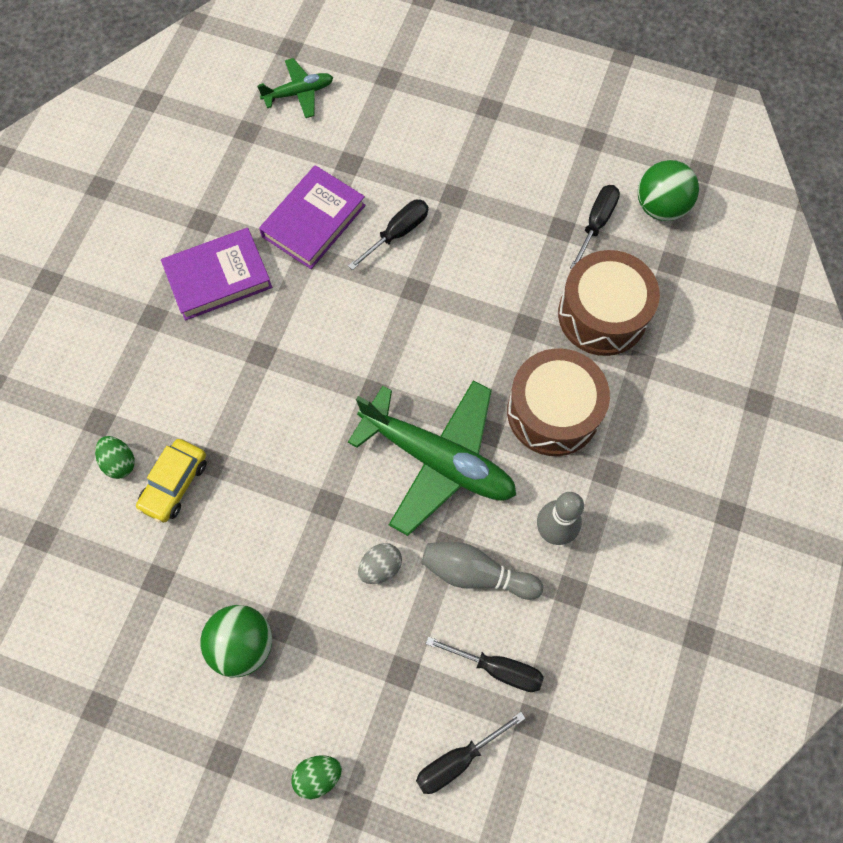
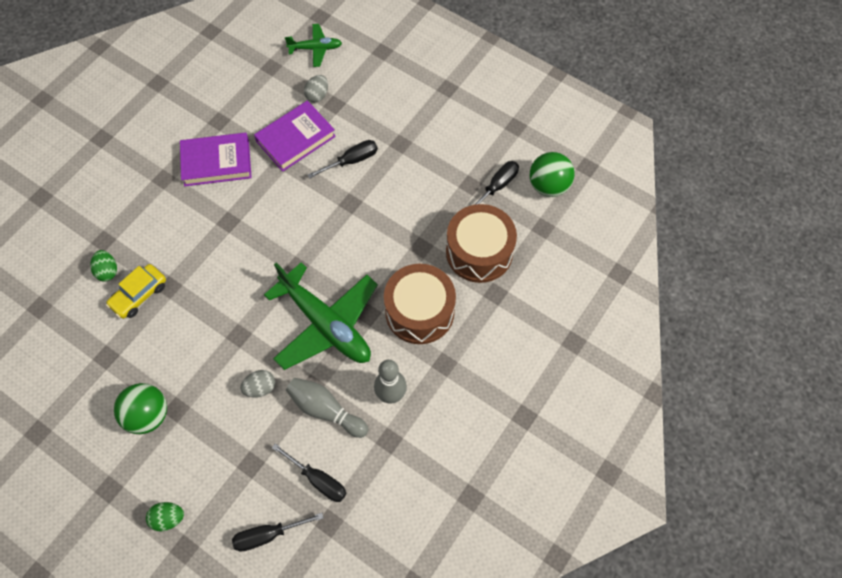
camera: 15 degrees right, 5 degrees down
(322, 155) = (317, 95): none -> grey egg

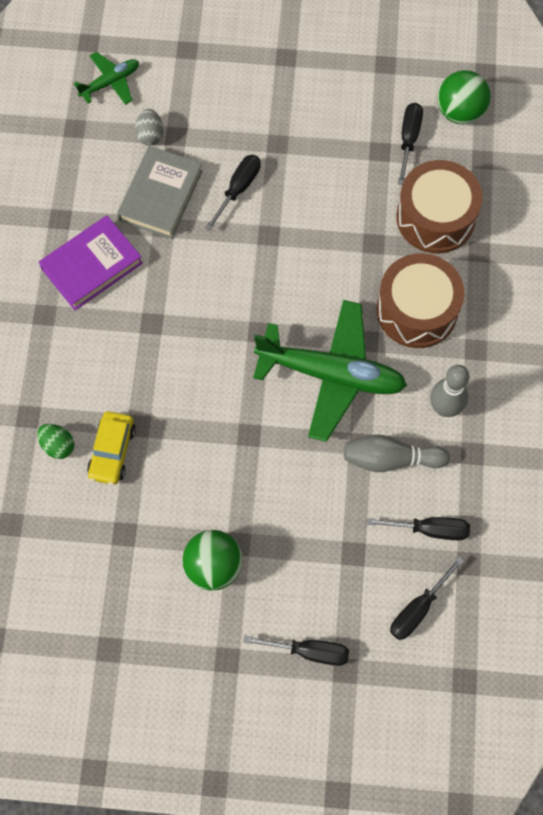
camera: 30 degrees left, 5 degrees up
(168, 518) = (309, 651): green egg -> black screwdriver
(260, 388) = (309, 474): grey egg -> none
(295, 139) = (160, 195): purple book -> grey book

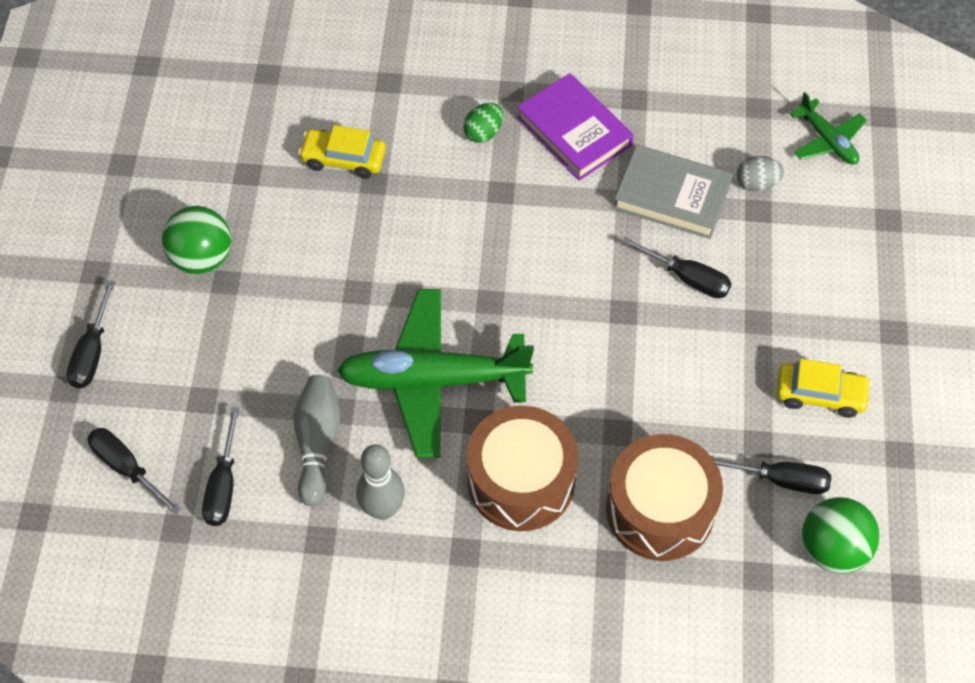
camera: 90 degrees right, 10 degrees down
(58, 445) = (353, 110): green egg -> green egg (483, 133)
(332, 374) = (432, 380): green plane -> green plane turned 75 degrees clockwise
(339, 108) = (820, 394): none -> yellow car

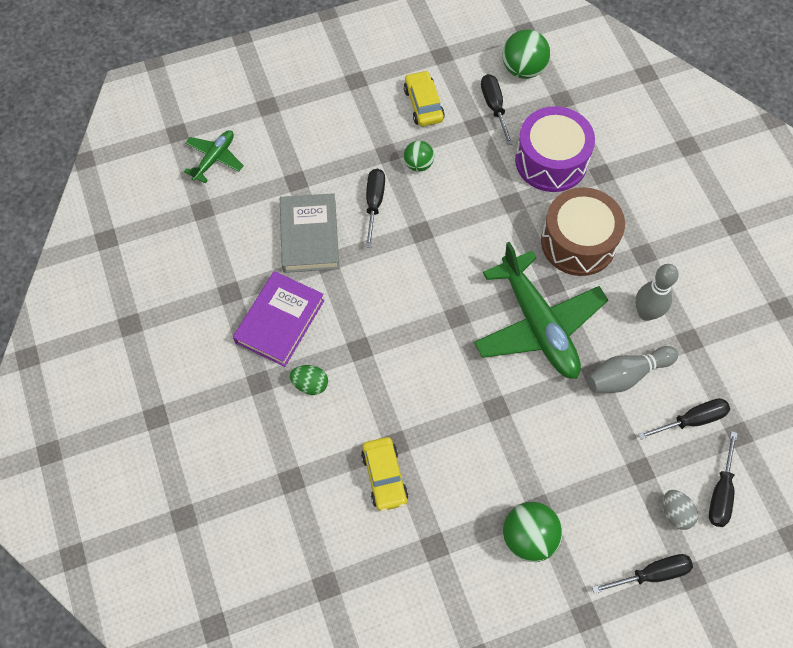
camera: 115 degrees left, 5 degrees up
(660, 509) = (551, 161): brown drum -> purple drum
(724, 349) = (418, 164): none -> green ball
(756, 183) = (273, 189): grey egg -> grey egg (675, 513)

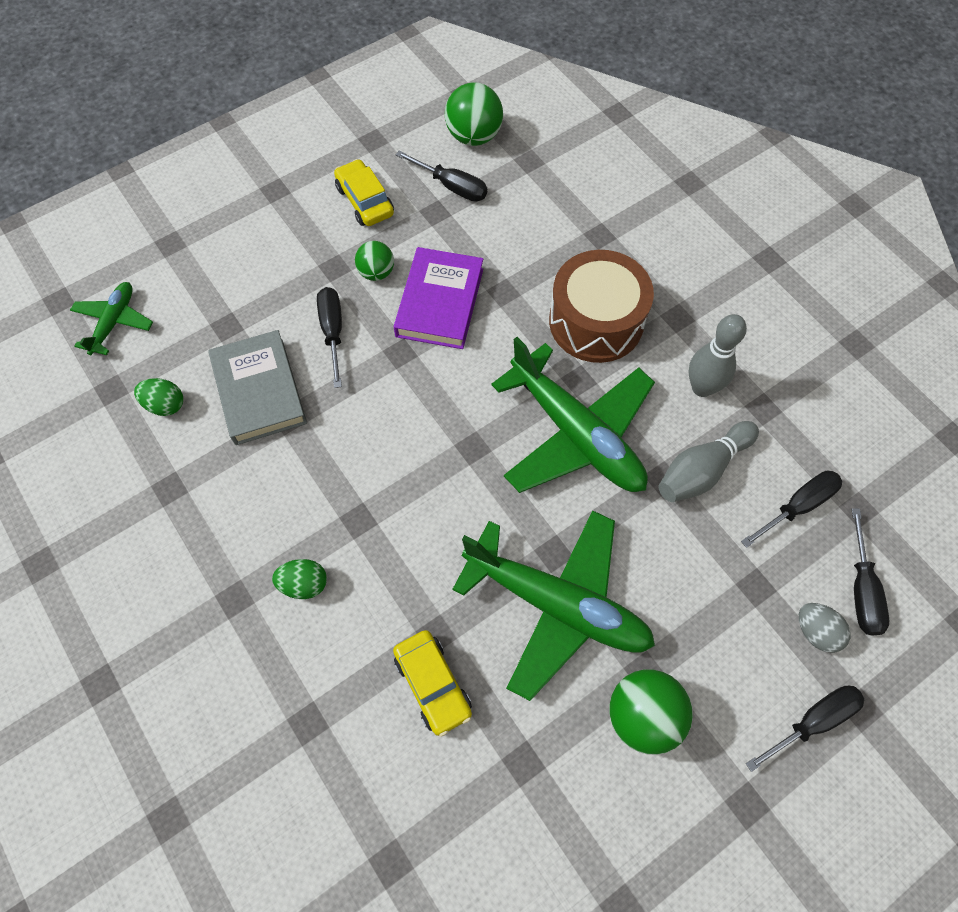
camera: 15 degrees left, 0 degrees up
(239, 230) = (165, 405): none -> green egg
(280, 321) = (244, 510): purple book -> purple book (439, 302)
(489, 445) = (558, 605): none -> green plane
(494, 107) = (451, 186): black screwdriver -> black screwdriver turned 150 degrees clockwise
(551, 161) = (536, 233): purple drum -> none

